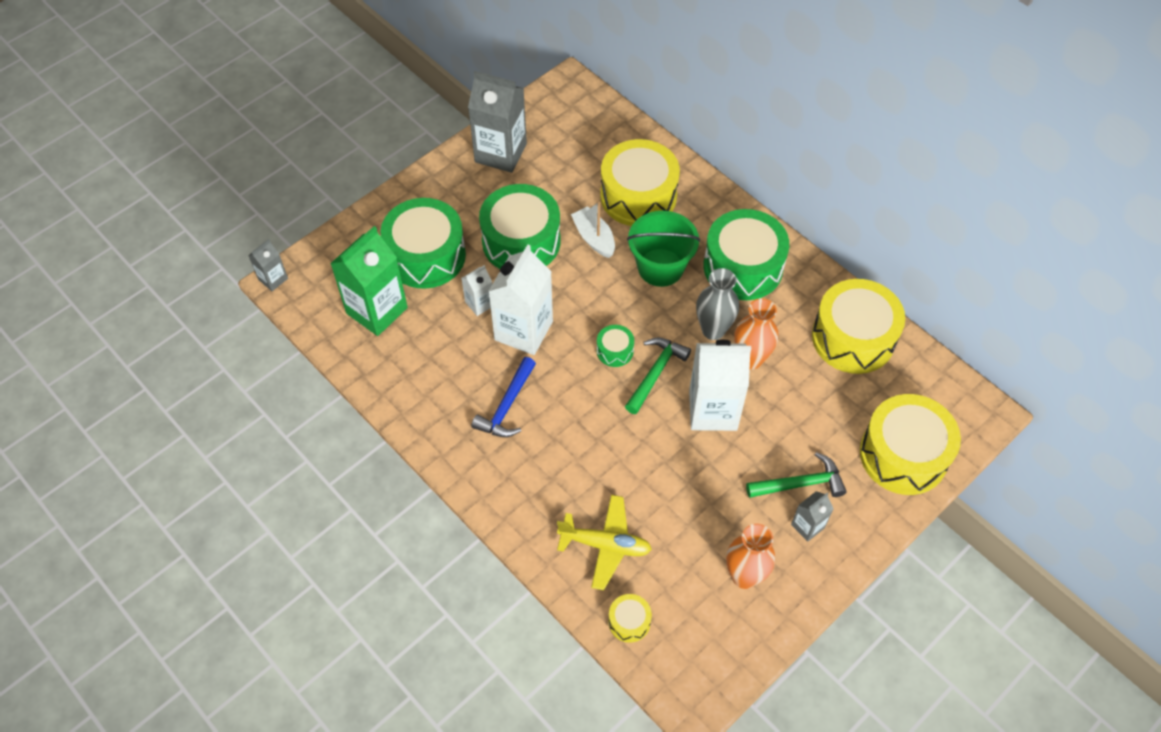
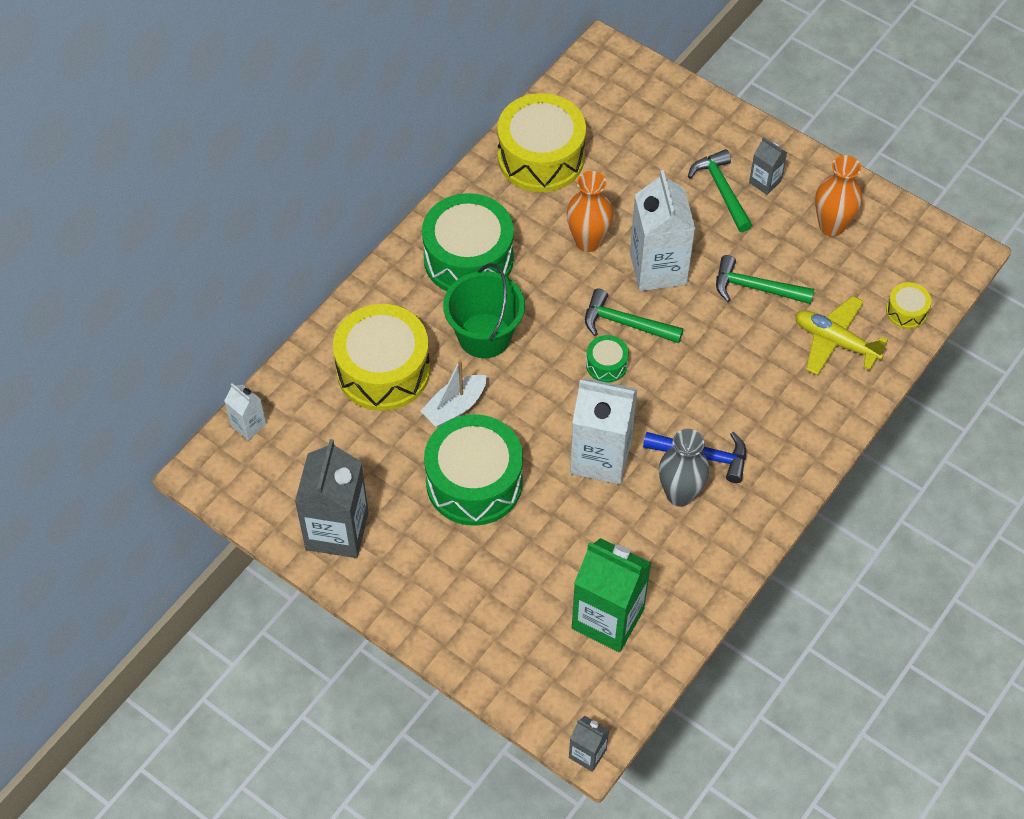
camera: 100 degrees left, 0 degrees up
(426, 255) = (515, 582): green drum -> none
(479, 303) = (573, 509): white carton -> white carton (248, 425)
(605, 545) = (835, 341): yellow plane -> yellow plane turned 60 degrees counterclockwise
(678, 488) = (755, 288): none -> green hammer
(713, 330) = (558, 278): grey vase -> grey vase (679, 494)
(903, 455) = (667, 113): yellow drum -> none

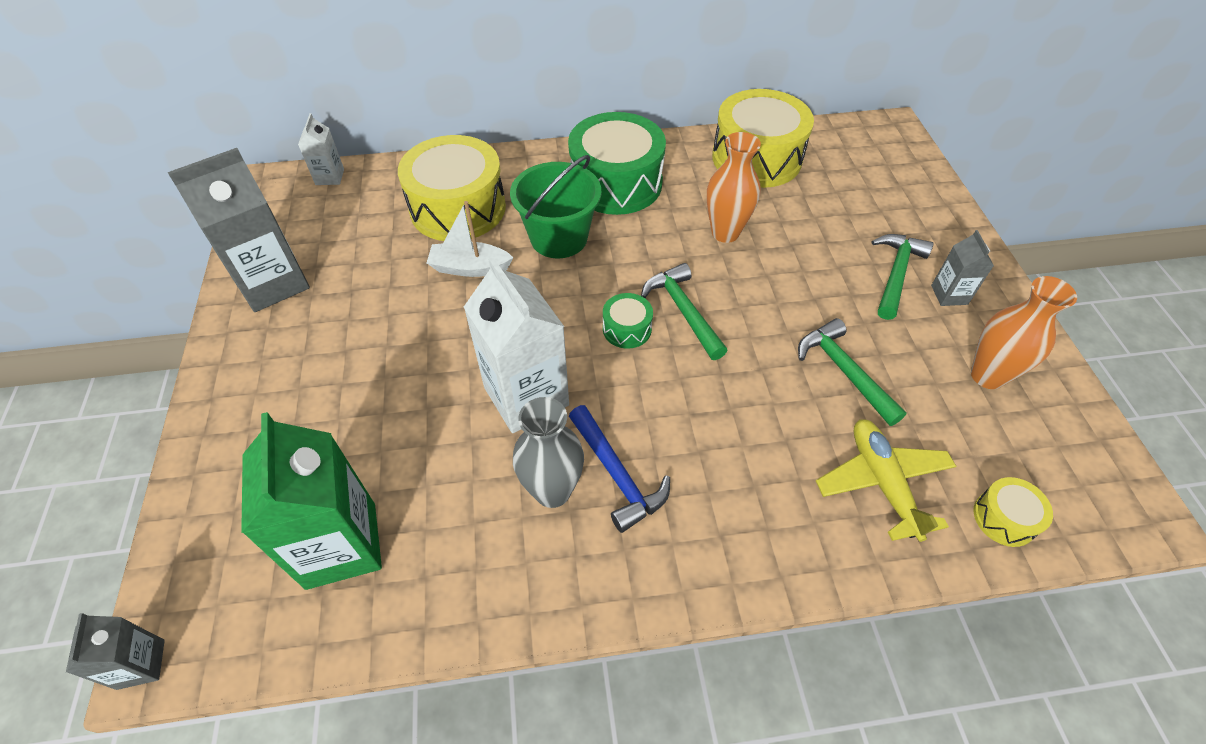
camera: 45 degrees right, 5 degrees down
(474, 482) = (406, 330): green drum -> none
(658, 268) = (764, 291): white carton -> none

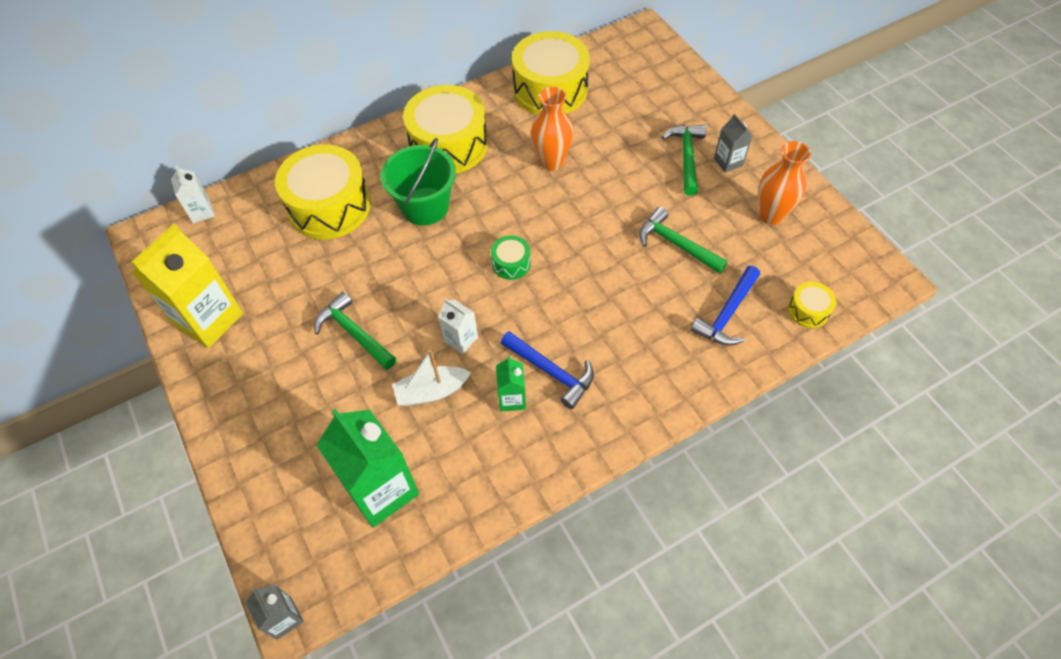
camera: 20 degrees left, 5 degrees up
(273, 283) = (209, 319): grey carton -> yellow carton
(470, 268) = (366, 254): white boat -> white boat (431, 391)
(526, 396) = (461, 339): white carton -> white carton, size x0.49
(552, 491) = (512, 399): grey vase -> green carton
(616, 183) = (448, 145): green drum -> yellow drum
(683, 311) = (546, 236): green hammer -> green hammer (354, 333)
(882, 482) = (727, 314): yellow plane -> blue hammer

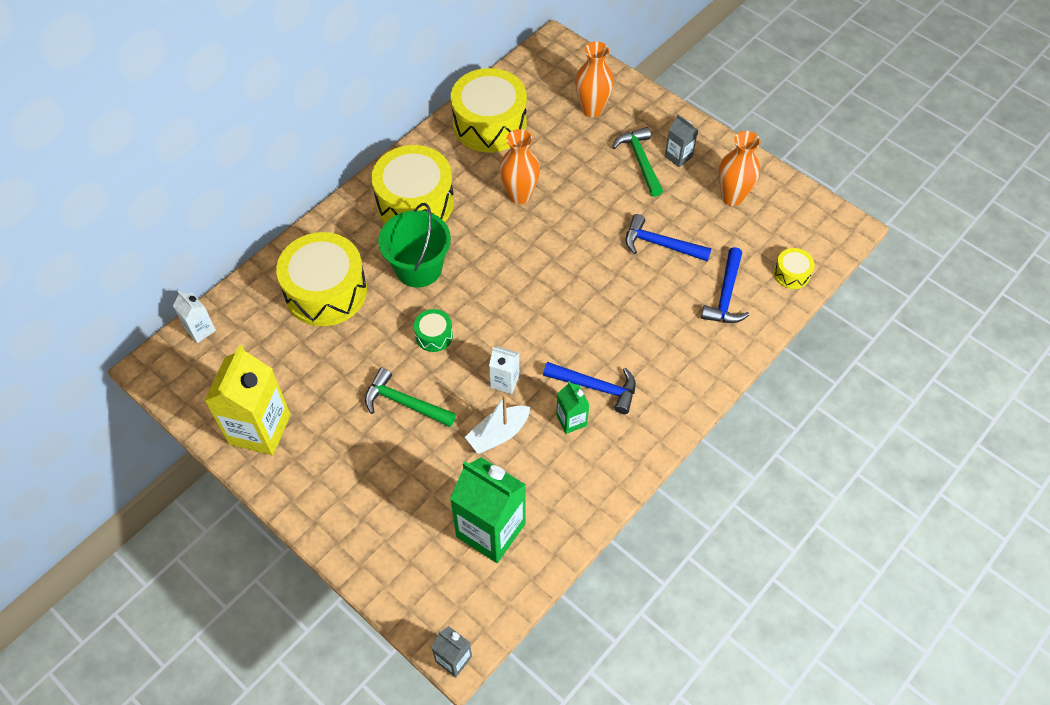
camera: 20 degrees left, 0 degrees up
(511, 263) = (521, 300): green drum -> green drum (434, 335)
(656, 98) = (592, 109): none -> orange vase
(676, 244) = (660, 244): green hammer -> blue hammer

